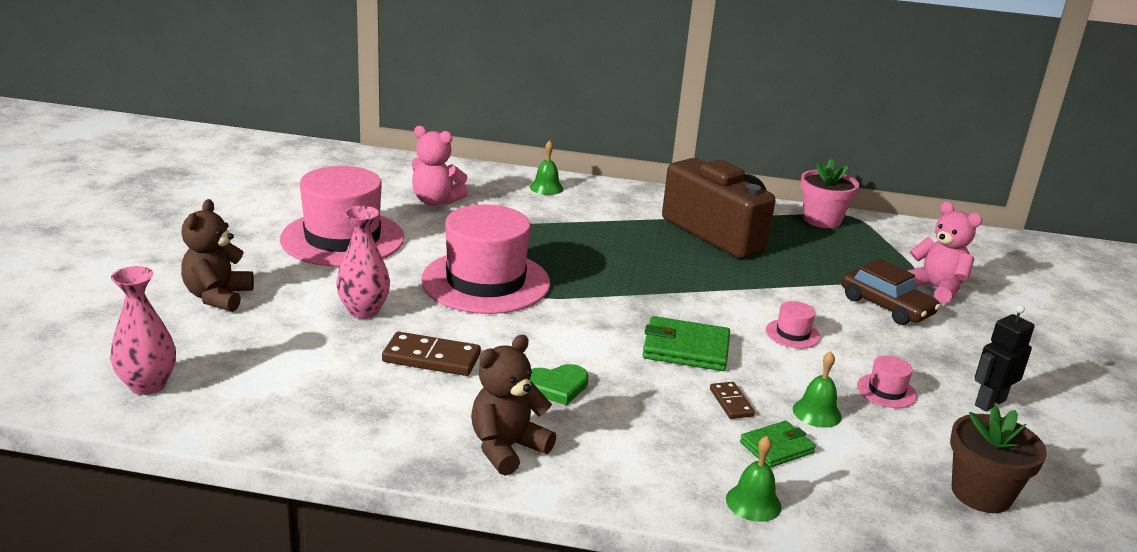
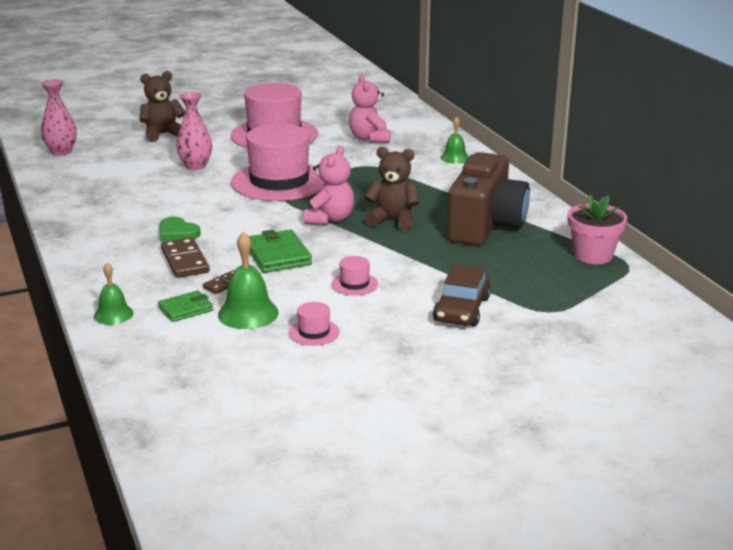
camera: 60 degrees right, 0 degrees up
(431, 358) = (167, 195): brown domino -> brown domino (185, 261)
(507, 448) = (96, 238): brown teddy bear -> brown teddy bear (393, 220)
(777, 447) = (185, 309): green wallet -> green wallet turned 60 degrees counterclockwise
(817, 413) = (248, 313): green bell -> green bell, size x1.55
(936, 288) = (535, 324): pink teddy bear -> pink teddy bear (329, 219)
(981, 493) = (208, 388): brown flower pot -> none
(989, 402) = (352, 375): black robot -> none

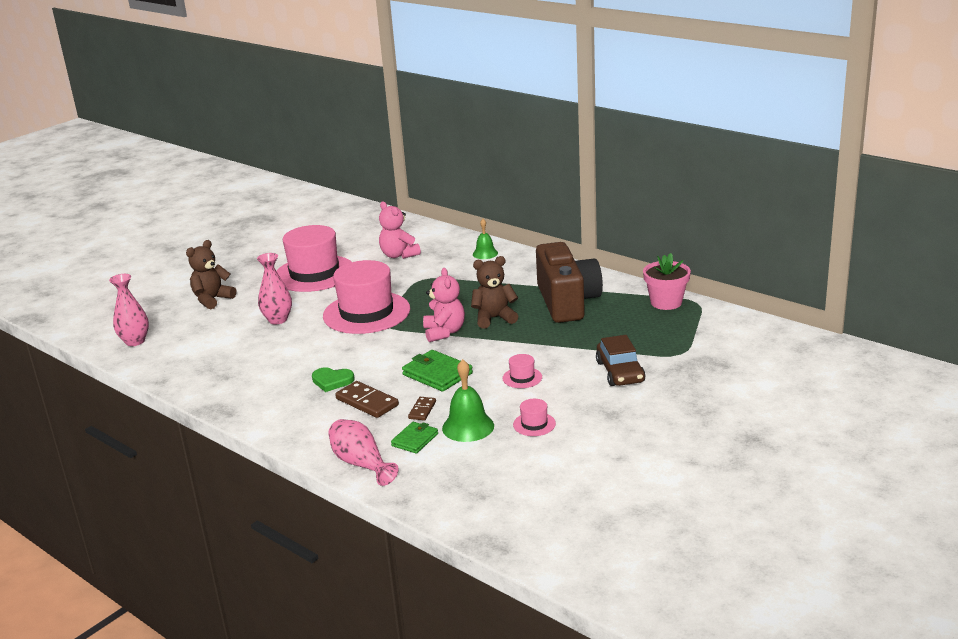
camera: 25 degrees left, 0 degrees up
(113, 314) = (361, 464): green bell -> pink vase

